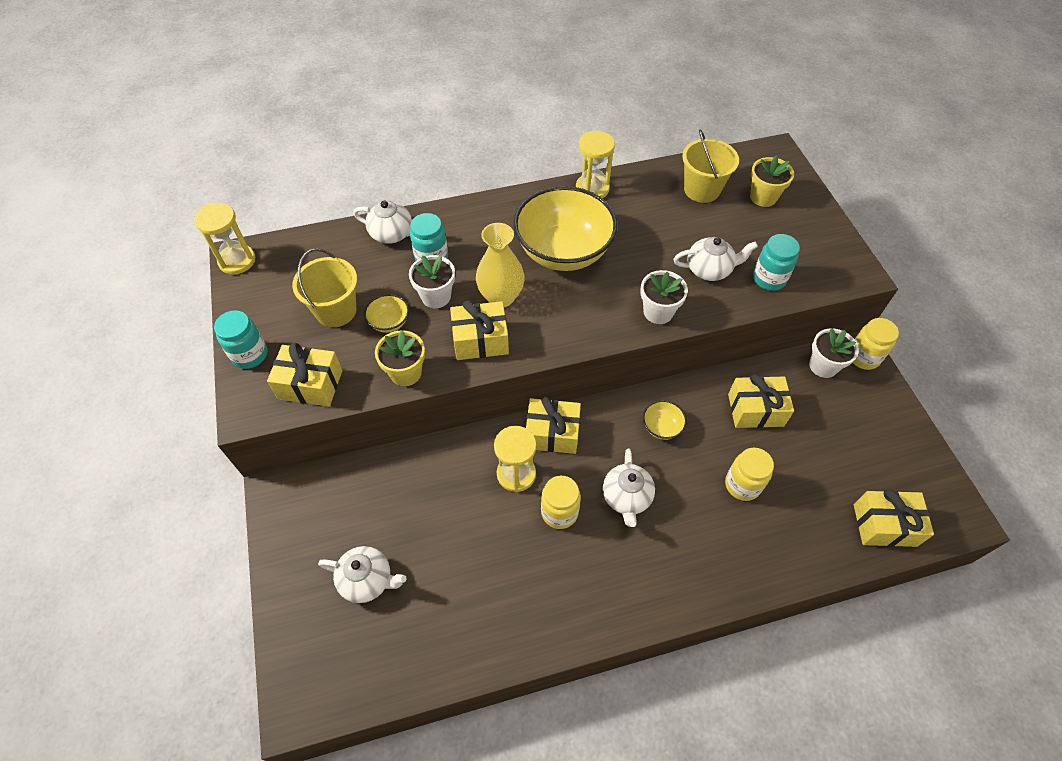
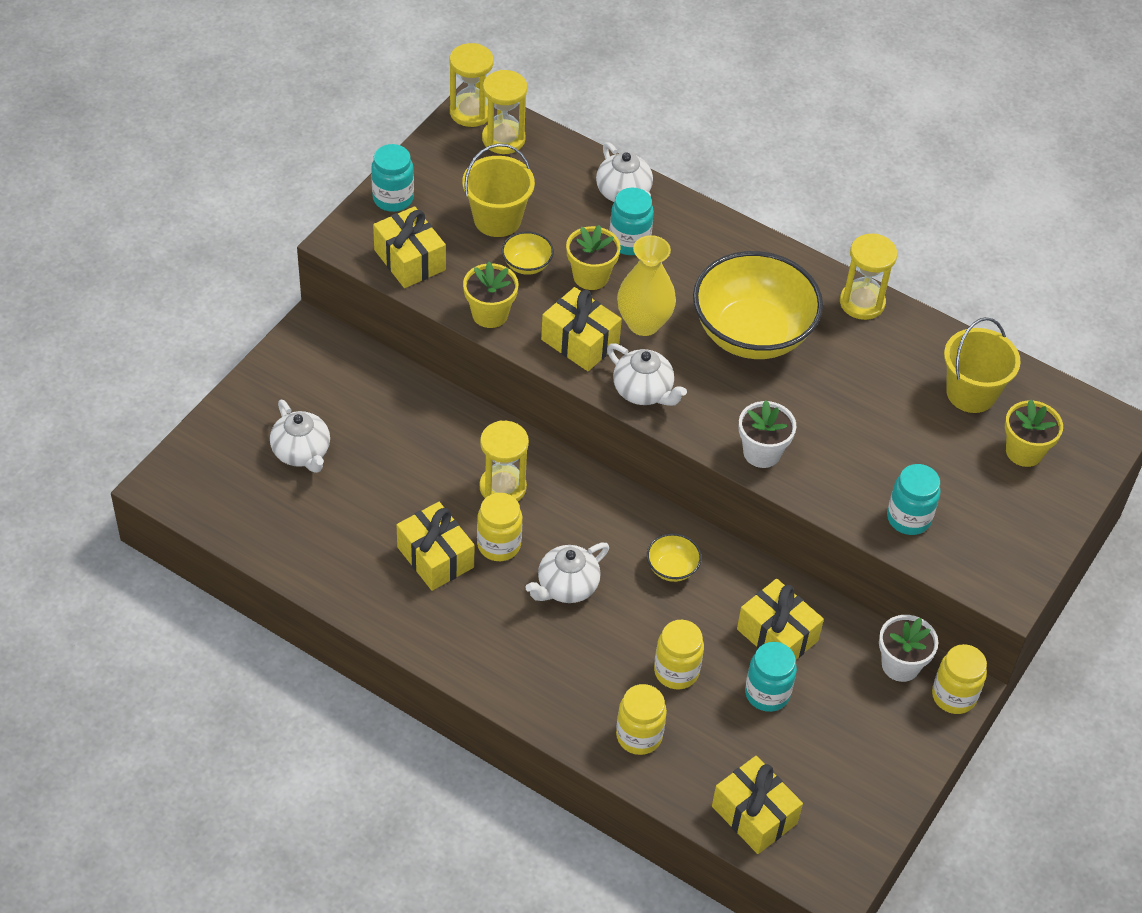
camera: 45 degrees right, 5 degrees down
(279, 260) = (503, 139): none -> yellow hourglass
(436, 296) = (591, 276): white flower pot -> yellow flower pot
(552, 433) = (573, 486): yellow gift -> yellow gift (435, 557)
(709, 270) = (864, 462): white teapot -> white teapot (643, 391)
(777, 546) = (639, 736): none -> yellow jar
(795, 448) = (767, 693): none -> turquoise jar

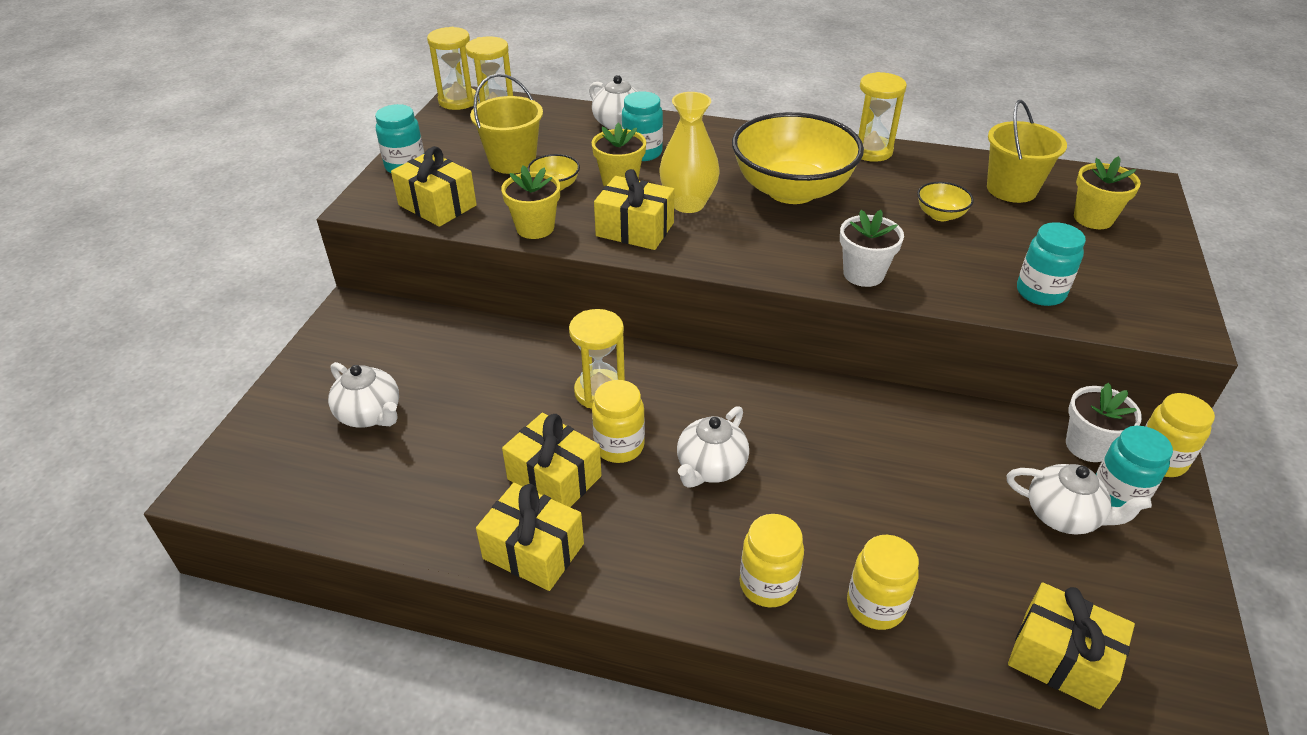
camera: 15 degrees left, 10 degrees down
(643, 391) = (718, 253): white teapot -> white teapot (1063, 515)
(672, 568) = (809, 419): yellow bowl -> yellow bowl (940, 215)
(676, 671) = (873, 520): yellow jar -> yellow jar (767, 585)
(767, 693) = (981, 514): turquoise jar -> turquoise jar (1118, 494)
(777, 635) = (951, 452): yellow gift -> yellow gift (533, 551)

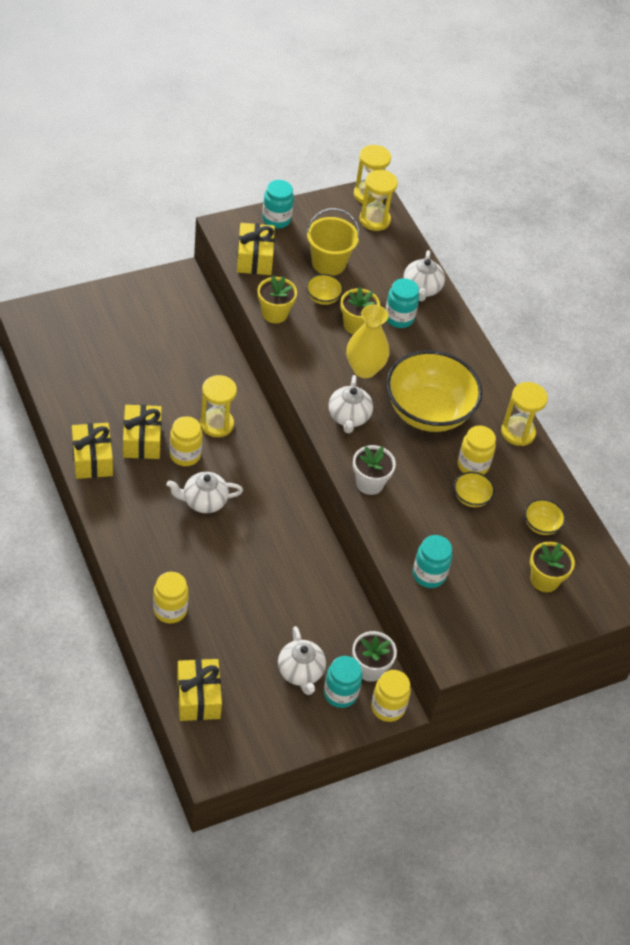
camera: 45 degrees right, 10 degrees up
(370, 414) = (118, 340): white teapot -> white teapot (348, 417)
(635, 229) = (315, 358): yellow gift -> none
(767, 585) = (148, 561): yellow jar -> yellow jar (472, 465)
(1011, 189) = (541, 525): yellow bucket -> yellow bowl

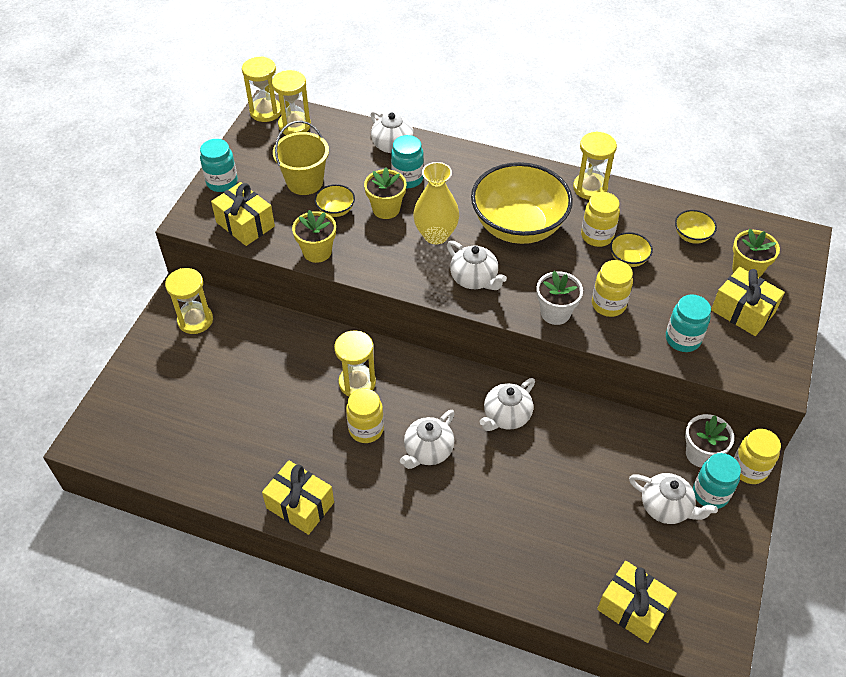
camera: 40 degrees left, 0 degrees up
(142, 440) = (318, 450): yellow gift -> yellow gift (743, 311)
(170, 610) = (520, 562): yellow jar -> yellow jar (608, 304)
(172, 300) = (195, 320): none -> yellow hourglass
(279, 528) = (506, 416): none -> white teapot

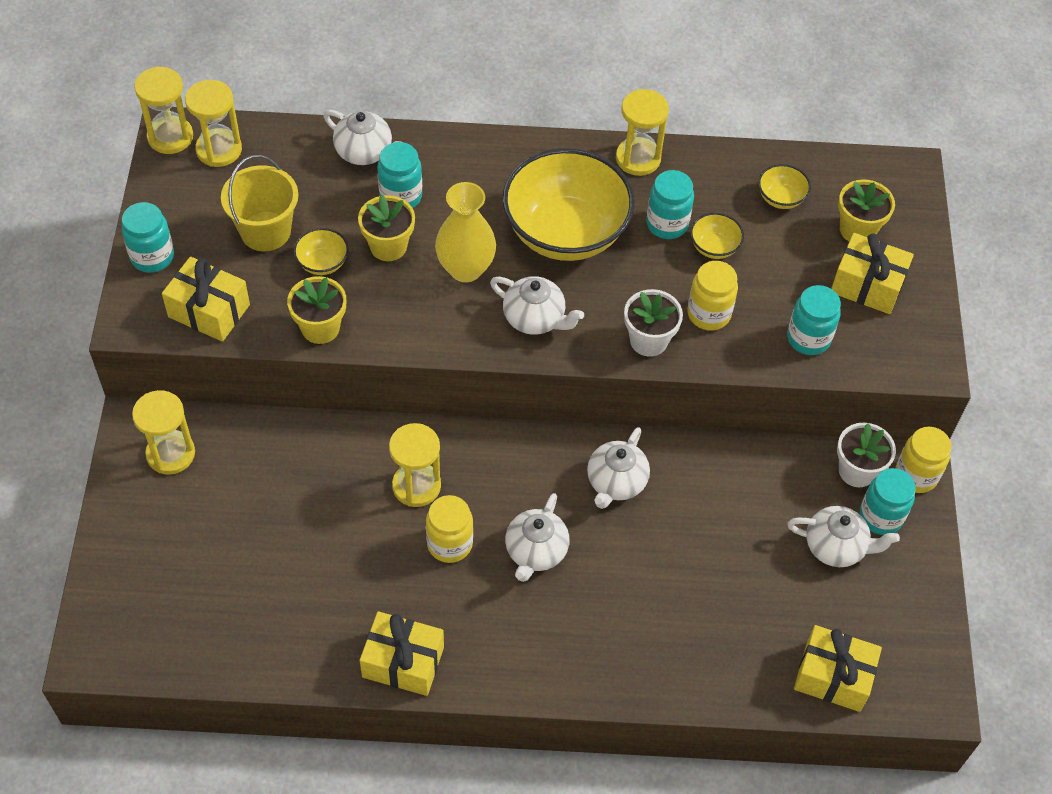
camera: 20 degrees left, 5 degrees up
(597, 236) = (667, 224): yellow jar -> turquoise jar

